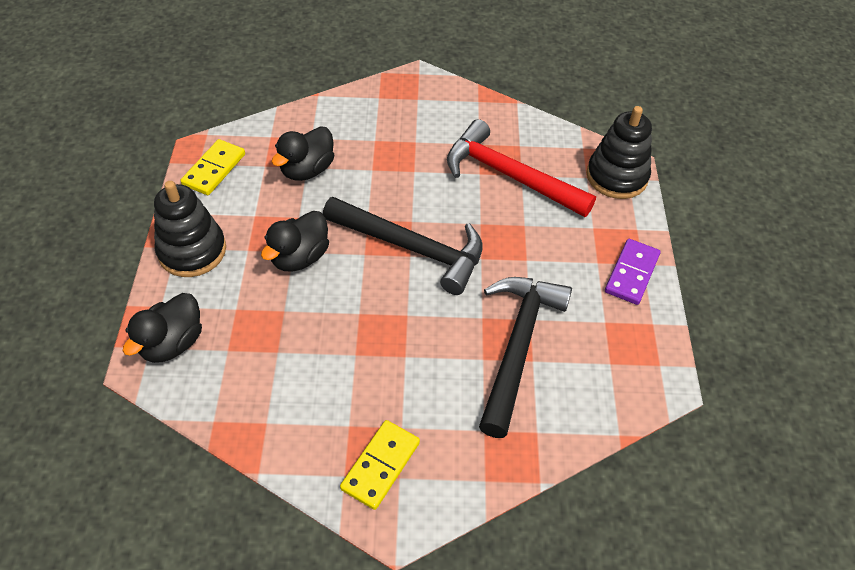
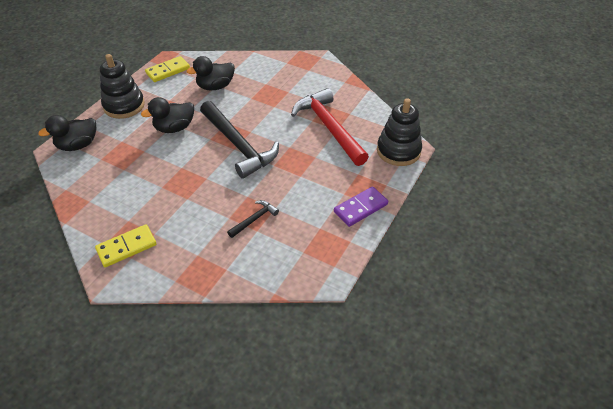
camera: 30 degrees right, 5 degrees down
(517, 346) = (254, 219): black hammer -> black hammer, size x0.45

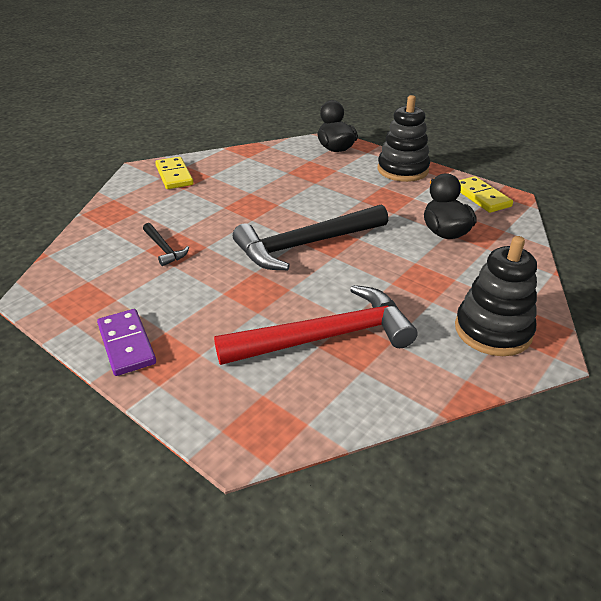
camera: 100 degrees right, 10 degrees down
(174, 128) = (353, 200): black duck -> none
(398, 151) = (235, 421): black stacking toy -> black stacking toy (492, 330)

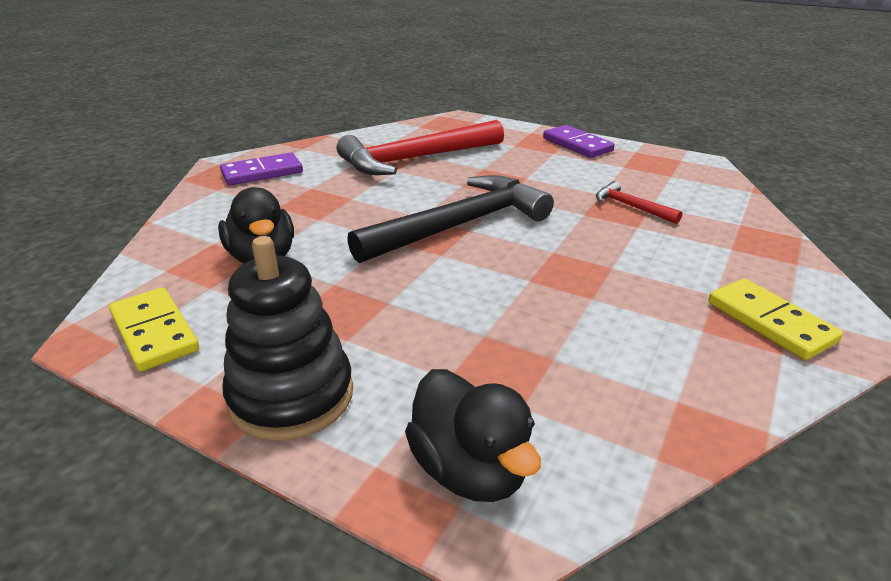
camera: 170 degrees right, 5 degrees down
(164, 249) = (631, 207): black hammer -> red hammer
(492, 330) = (262, 172): black stacking toy -> purple domino

